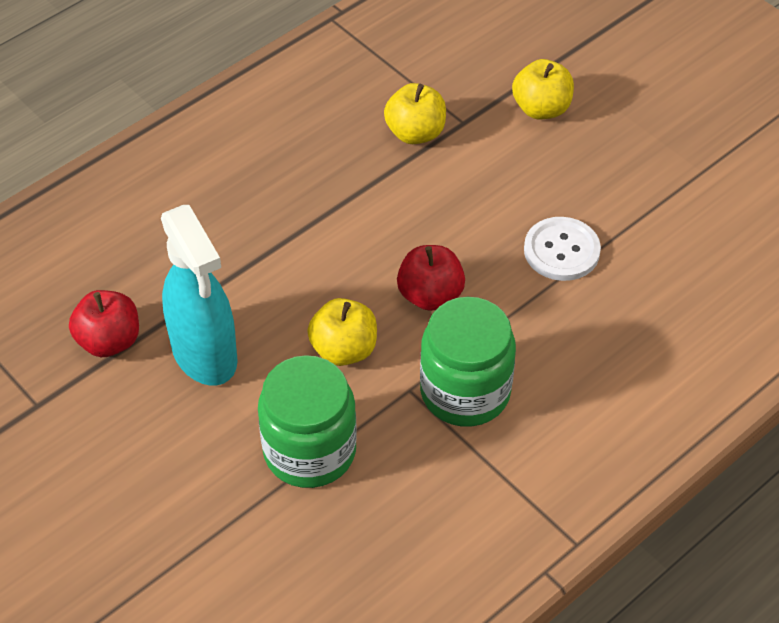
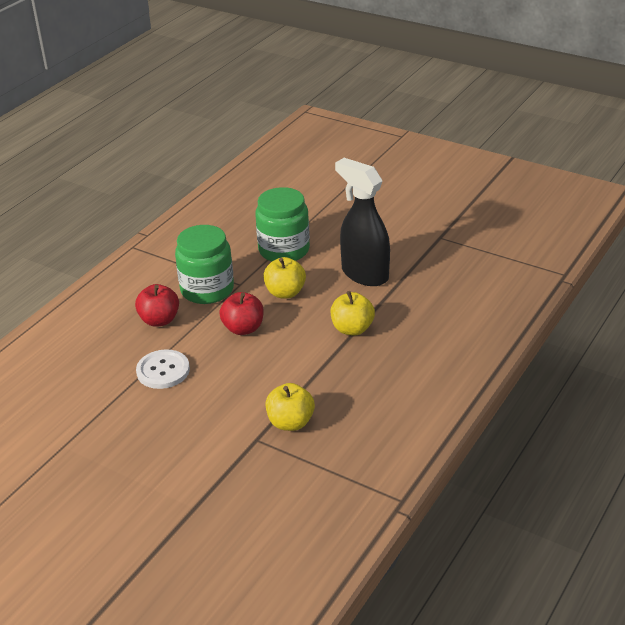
camera: 165 degrees right, 15 degrees down
(109, 341) = (422, 268): red apple -> red apple (159, 320)
(205, 354) = (364, 274): turquoise spray bottle -> black spray bottle
(541, 108) = (197, 464): yellow apple -> yellow apple (352, 329)

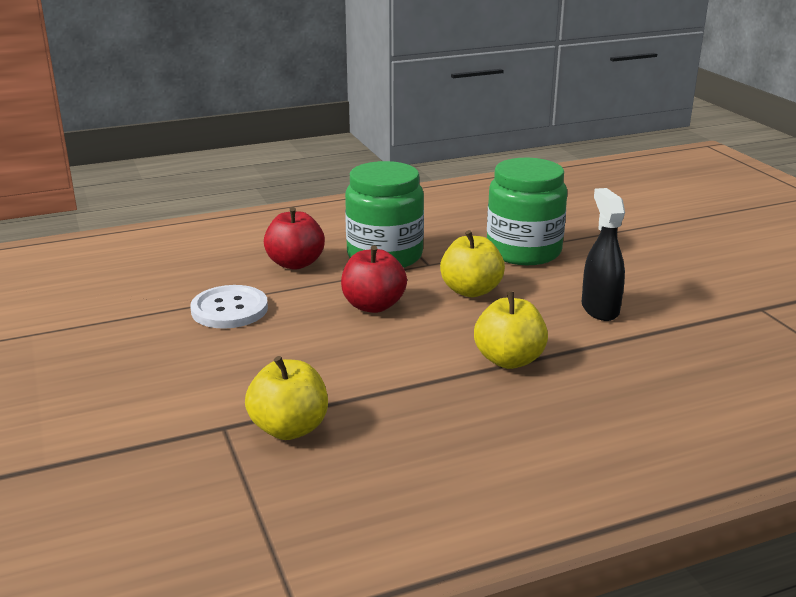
camera: 35 degrees right, 10 degrees down
(364, 274) = (599, 309): black spray bottle -> black spray bottle, size x0.62

